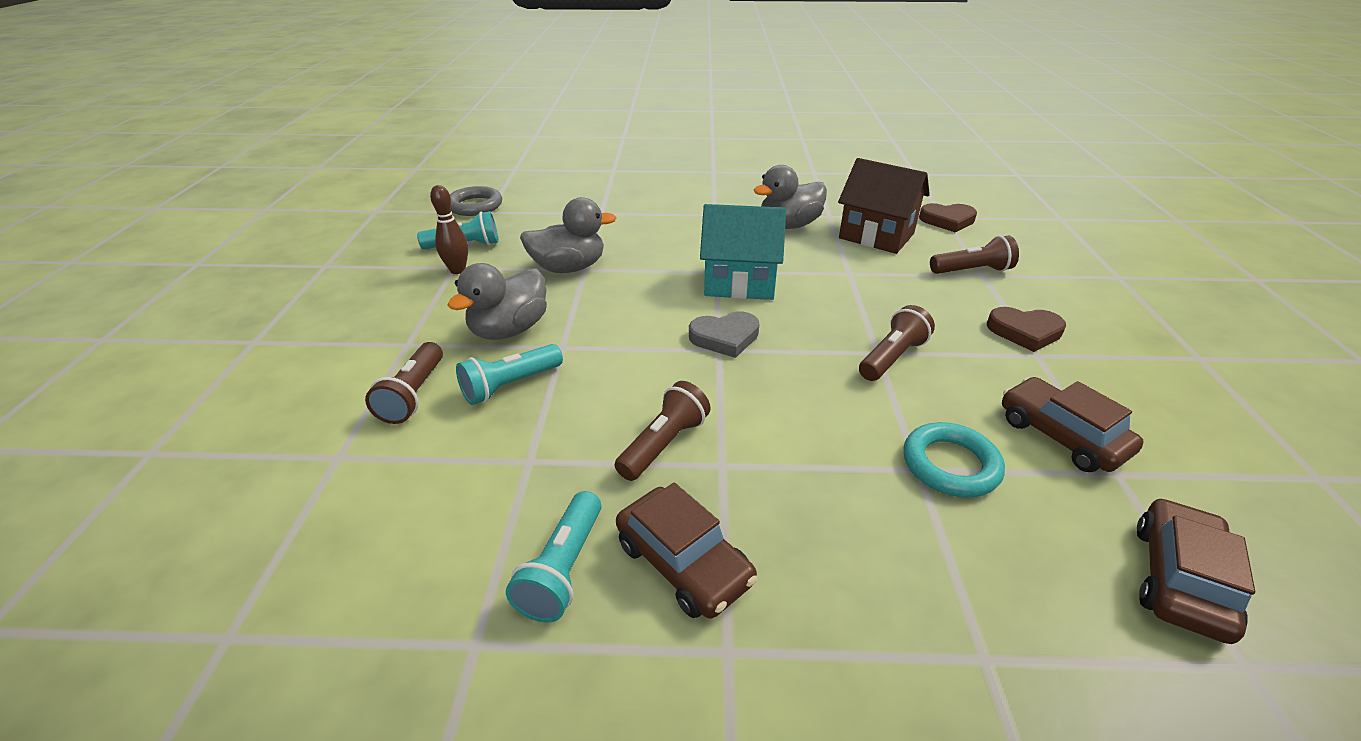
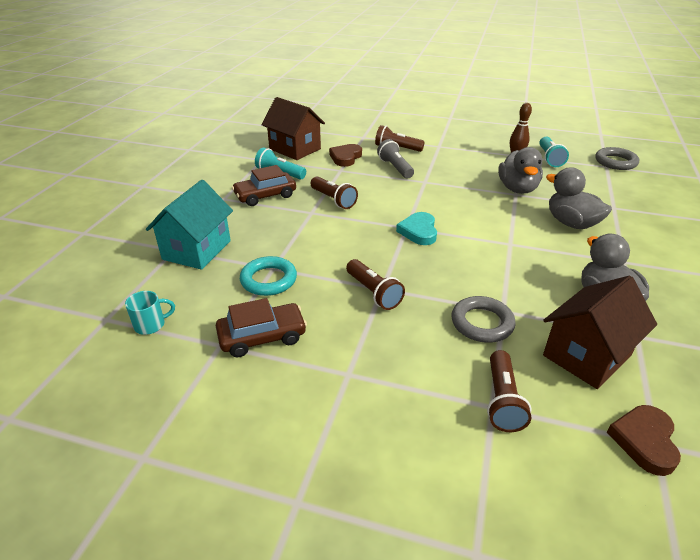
camera: 105 degrees right, 0 degrees up
(404, 580) = (295, 149): none -> brown house
(509, 330) = (445, 169): grey duck -> grey duck (571, 223)
(510, 385) = (395, 168): turquoise flashlight -> grey flashlight
(725, 337) = (419, 231): grey heart -> turquoise heart
(739, 282) = (491, 250): turquoise house -> turquoise house (197, 250)
(880, 283) = (482, 323): none -> grey ring
(1024, 332) = (382, 383): brown heart -> brown heart (345, 157)
(1179, 579) = (151, 325): brown car -> turquoise mug

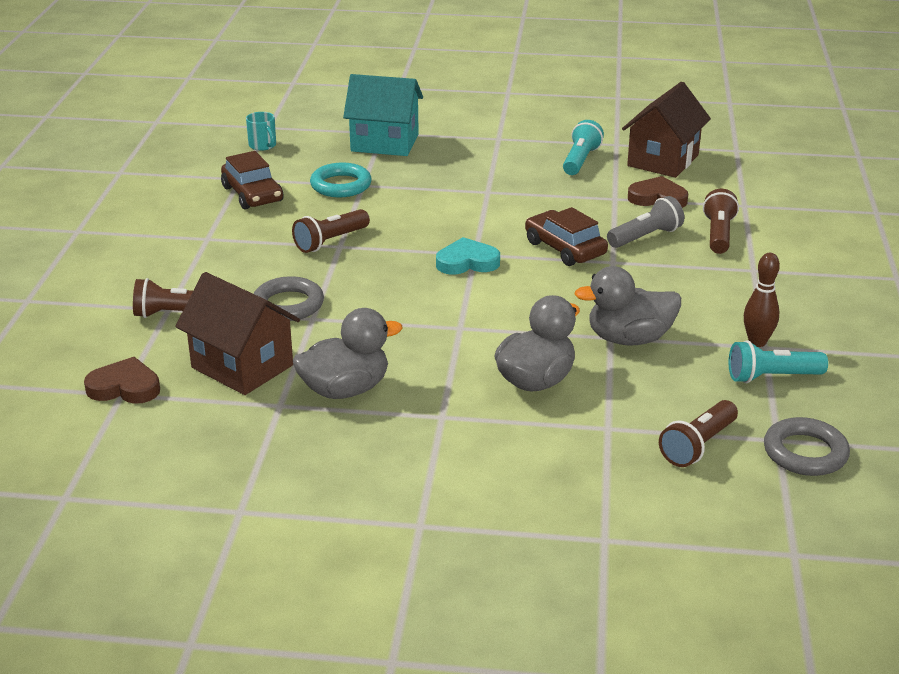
camera: 80 degrees right, 5 degrees down
(265, 195) = (516, 160): brown car -> brown car (565, 248)
(333, 200) = (525, 201): brown flashlight -> brown flashlight (698, 446)

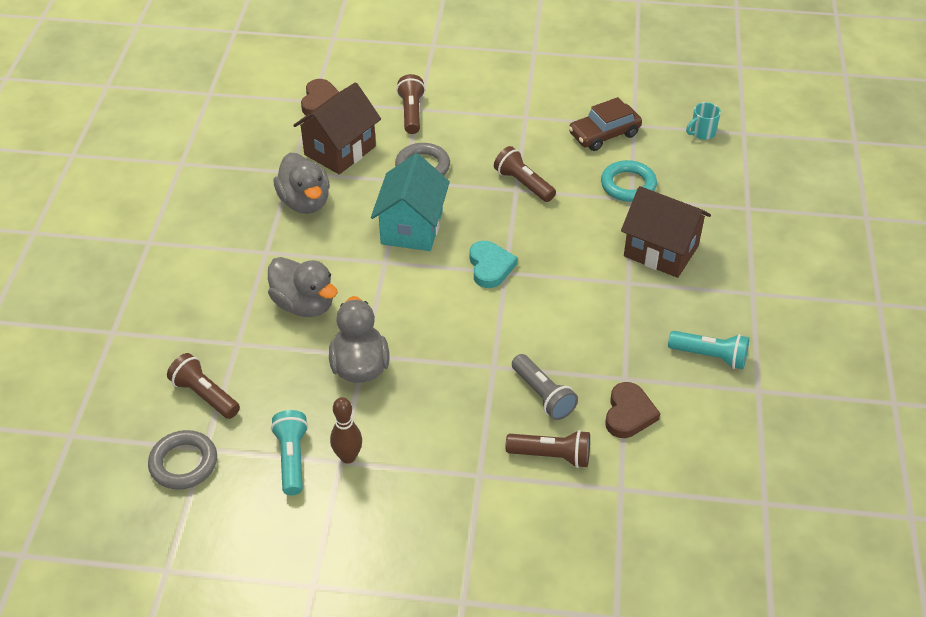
camera: 90 degrees right, 15 degrees up
(384, 143) = (723, 210): turquoise house -> turquoise house (412, 227)
(565, 248) = (517, 333): brown car -> none
(663, 160) = (722, 428): brown house -> brown house (661, 251)

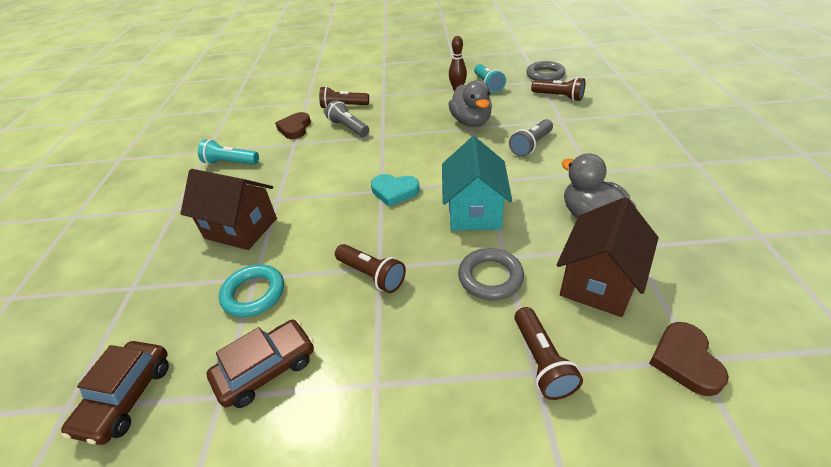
camera: 175 degrees right, 5 degrees down
(304, 304) = (531, 145): grey duck -> grey flashlight
(490, 267) = (394, 191): turquoise heart -> turquoise heart turned 60 degrees counterclockwise
(702, 132) = (126, 397): turquoise mug -> brown car

